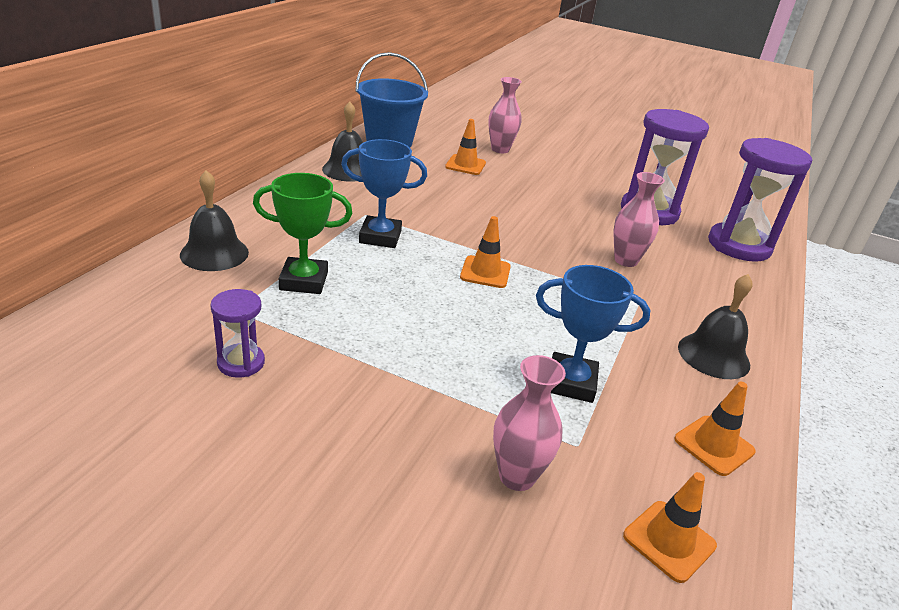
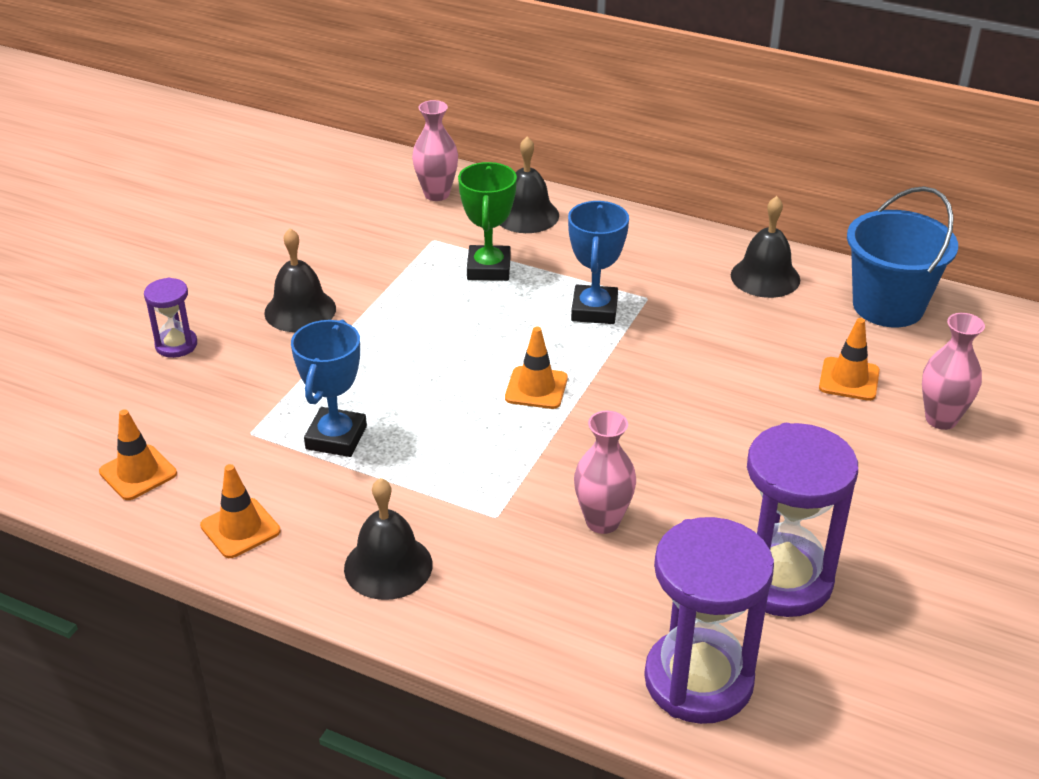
camera: 95 degrees right, 5 degrees up
(241, 363) = (359, 251): purple hourglass -> purple hourglass (176, 345)
(356, 410) = (300, 310): none -> black bell
(517, 476) = (218, 394): pink vase -> pink vase (436, 194)

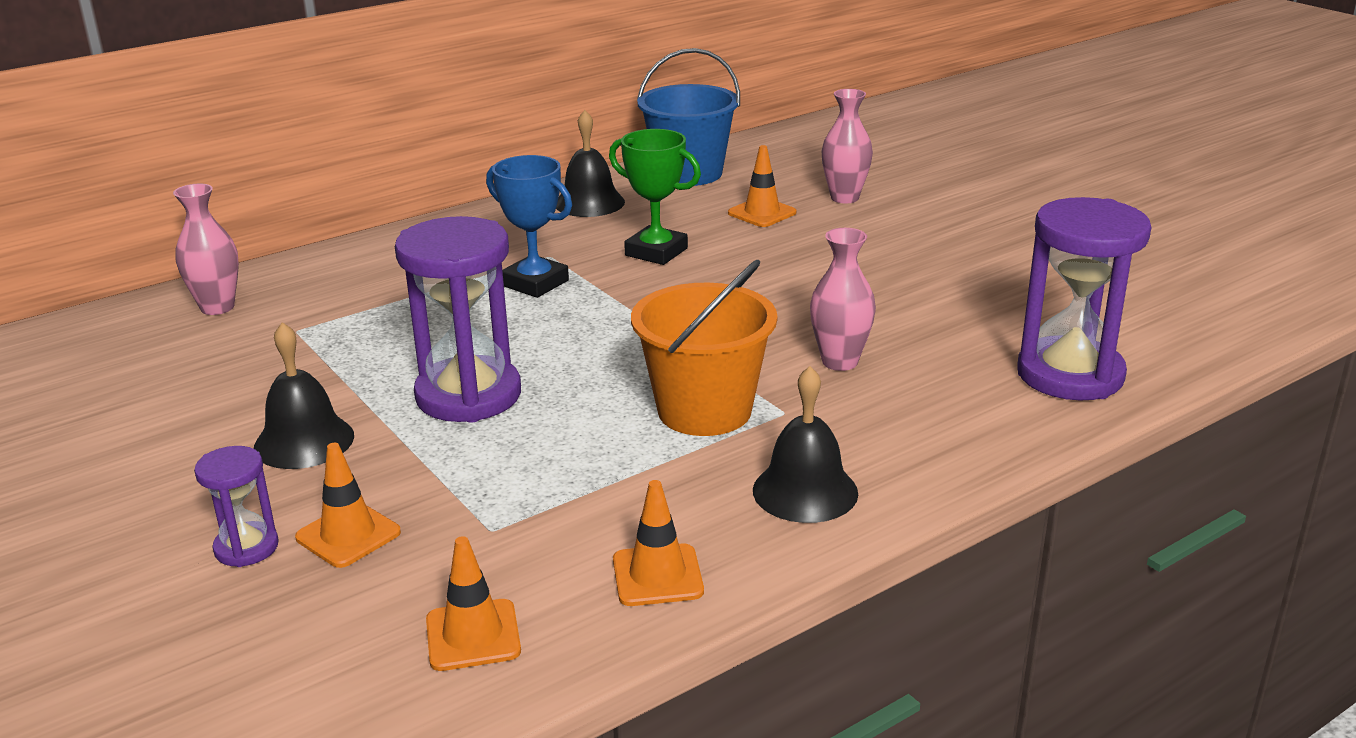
camera: 60 degrees left, 10 degrees down
(336, 438) = (566, 473): blue trophy -> none
(466, 473) = (704, 410): none -> orange bucket
(488, 268) = (393, 314): green trophy -> green trophy (656, 252)
(526, 215) = (334, 273): black bell -> none
(536, 388) = (617, 341): orange traffic cone -> orange traffic cone (348, 535)
(781, 579) = (976, 308): purple hourglass -> purple hourglass (468, 395)

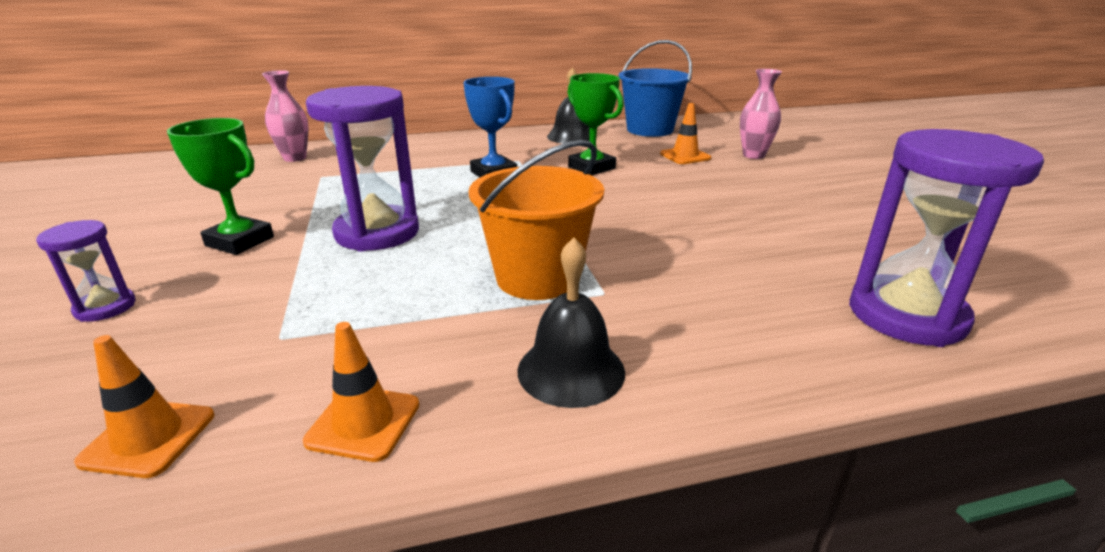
camera: 20 degrees right, 0 degrees up
(304, 441) = (240, 241): black bell -> green trophy
(348, 535) = (179, 315): orange traffic cone -> none
(840, 362) = (680, 262): pink vase -> none

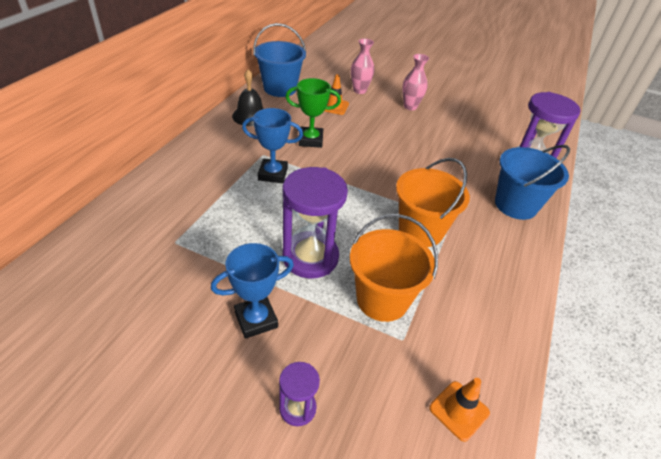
camera: 55 degrees left, 15 degrees up
(240, 241) = (256, 319): green trophy -> blue trophy
(295, 158) = (109, 239): pink vase -> pink vase (410, 106)
(349, 297) = (382, 299): none -> orange bucket
(363, 423) = (494, 335): orange traffic cone -> none
(571, 370) = (500, 262): black bell -> none
(765, 338) = (515, 205): none -> blue bucket

